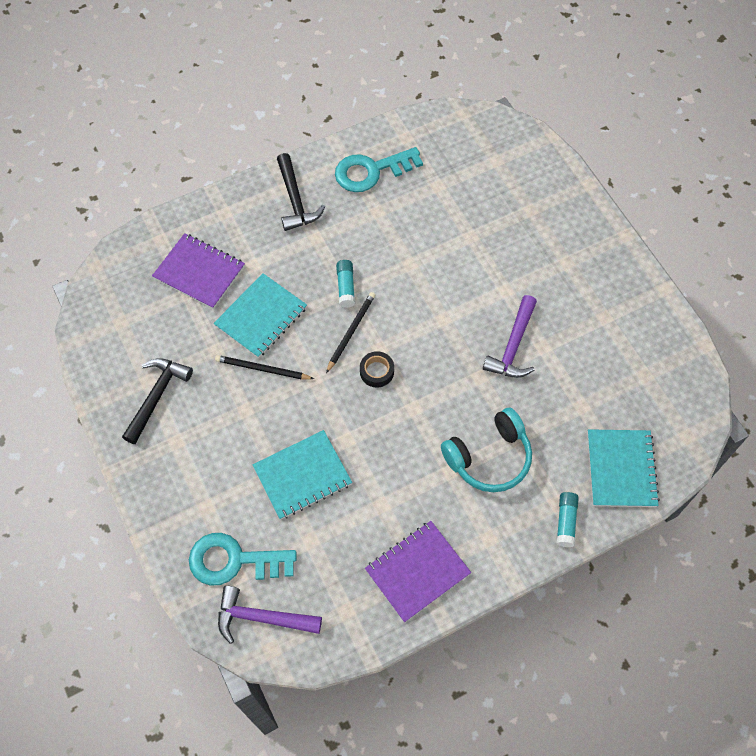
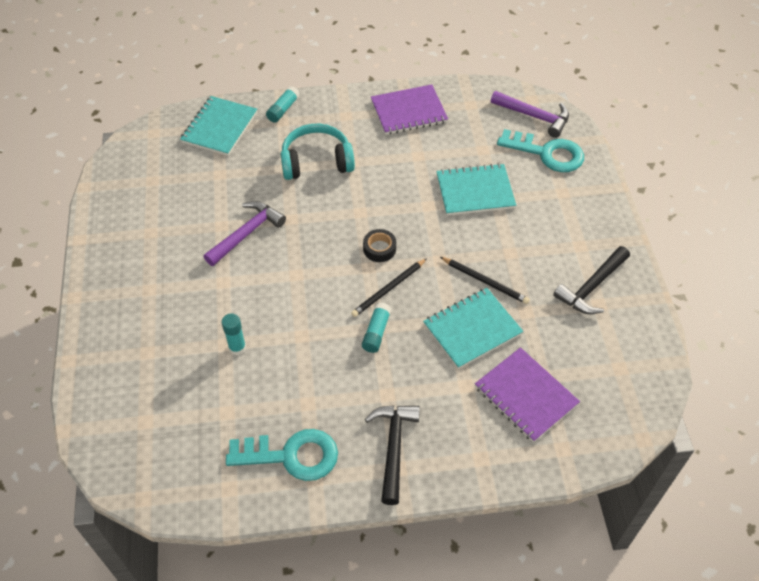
camera: 160 degrees left, 10 degrees down
(458, 236) = (237, 348): none -> turquoise glue stick

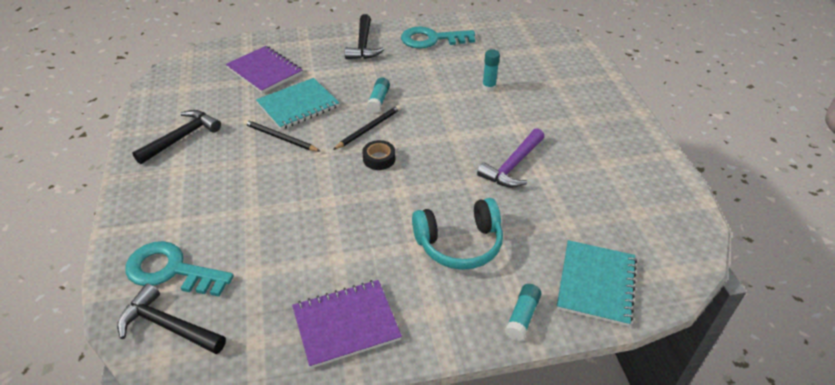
camera: 175 degrees right, 10 degrees down
(475, 191) = (273, 219): turquoise notebook -> none
(534, 116) = (168, 326): purple hammer -> black hammer

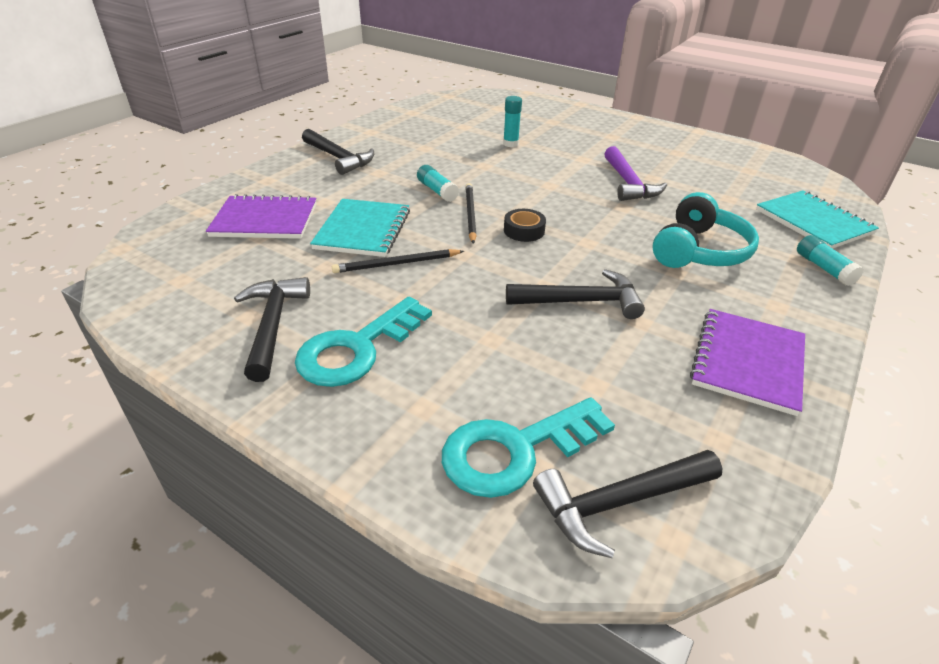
camera: 45 degrees left, 5 degrees down
(327, 224) = (580, 302): none -> black hammer
(432, 39) = (398, 131): turquoise key -> turquoise key (357, 348)

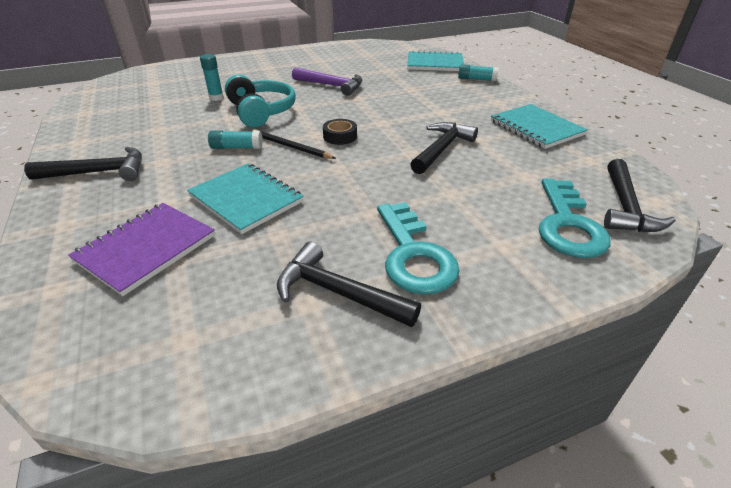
camera: 55 degrees left, 0 degrees up
(396, 264) = (318, 200): black pencil -> none
(699, 251) = (428, 98): turquoise headphones -> turquoise headphones (261, 112)
(747, 362) = (536, 128): purple notebook -> turquoise notebook

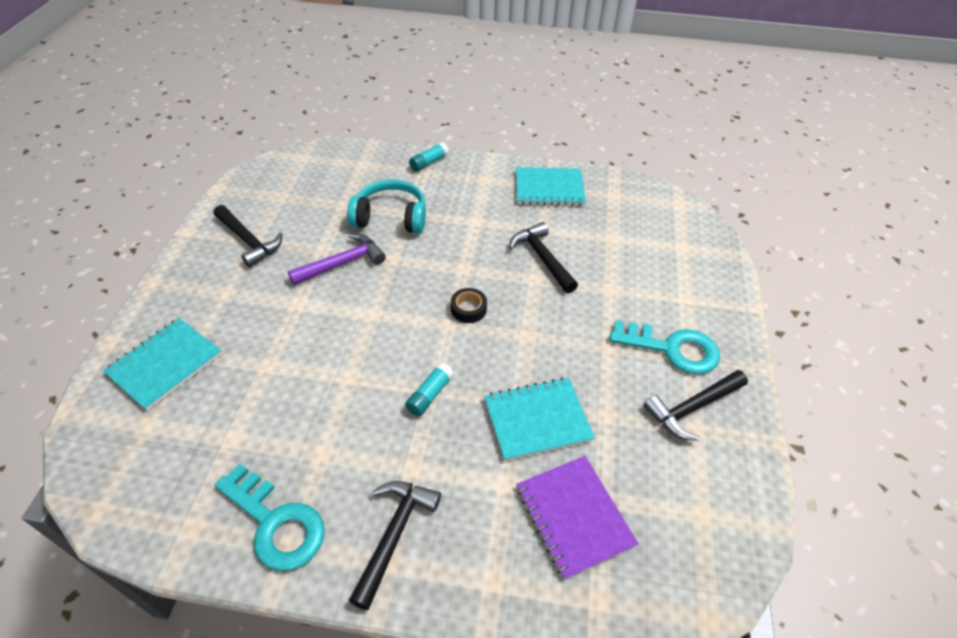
camera: 60 degrees left, 10 degrees up
(216, 98) = (278, 372): turquoise glue stick -> none
(261, 112) = (358, 345): turquoise headphones -> turquoise headphones (391, 217)
(291, 147) = (461, 352): black pencil -> none
(435, 63) = (363, 165): turquoise notebook -> turquoise notebook (165, 364)
(568, 224) = (681, 256): turquoise key -> turquoise key (275, 523)
(625, 207) = (677, 219): black hammer -> black hammer (248, 241)

